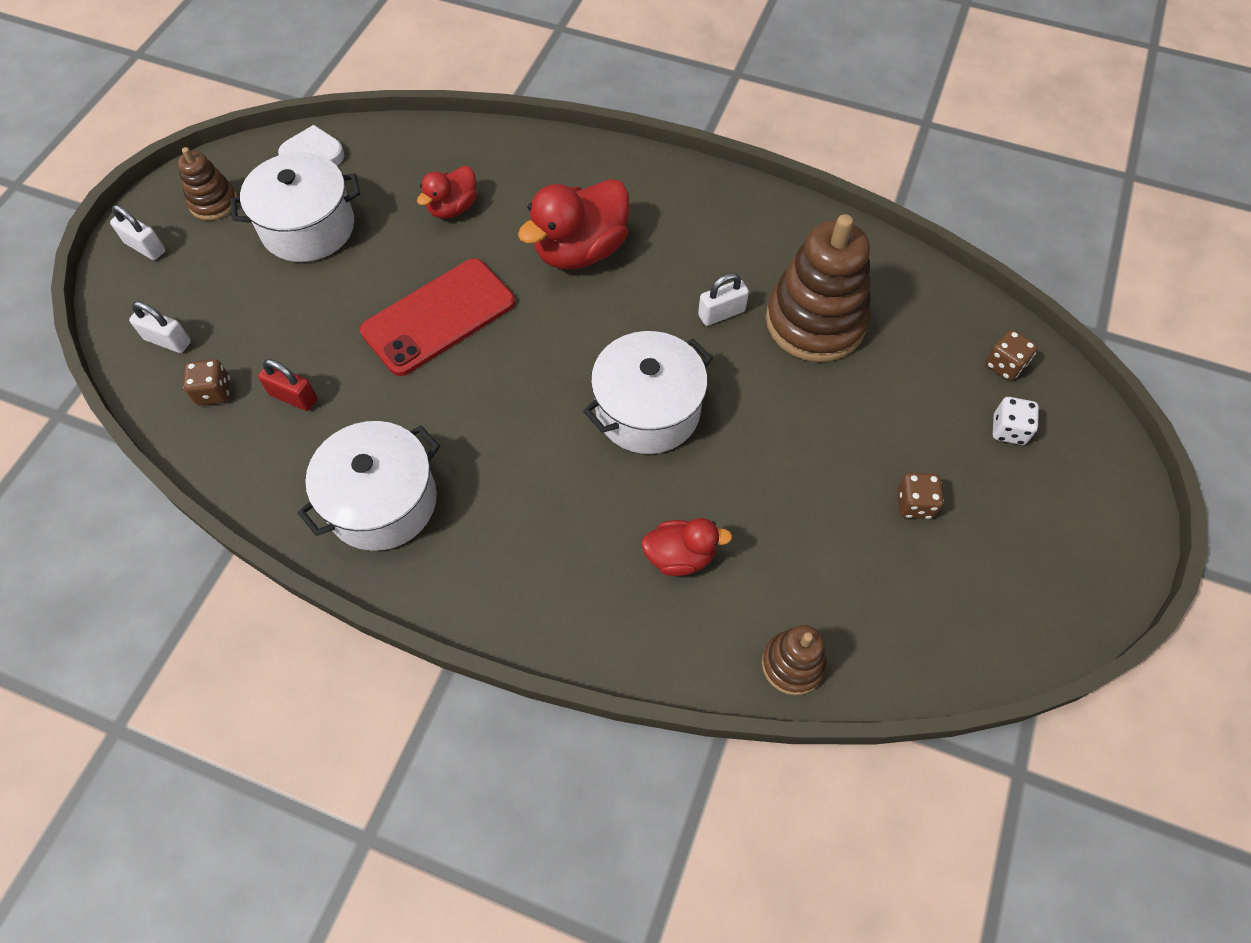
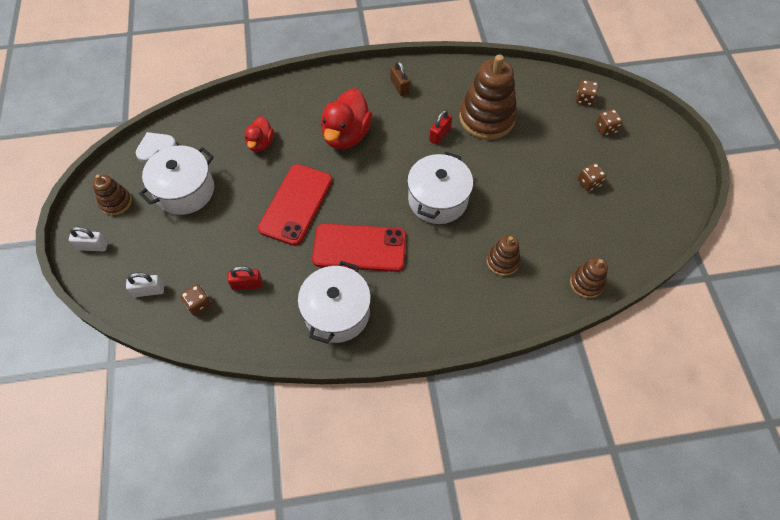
camera: 30 degrees left, 0 degrees up
(481, 424) = (359, 248): none -> red phone
(680, 556) = (502, 261): red duck -> brown stacking toy
(711, 213) = (399, 86): none -> brown padlock
(721, 313) = (439, 135): white padlock -> red padlock
(1008, 430) = (605, 129): white dice -> brown dice

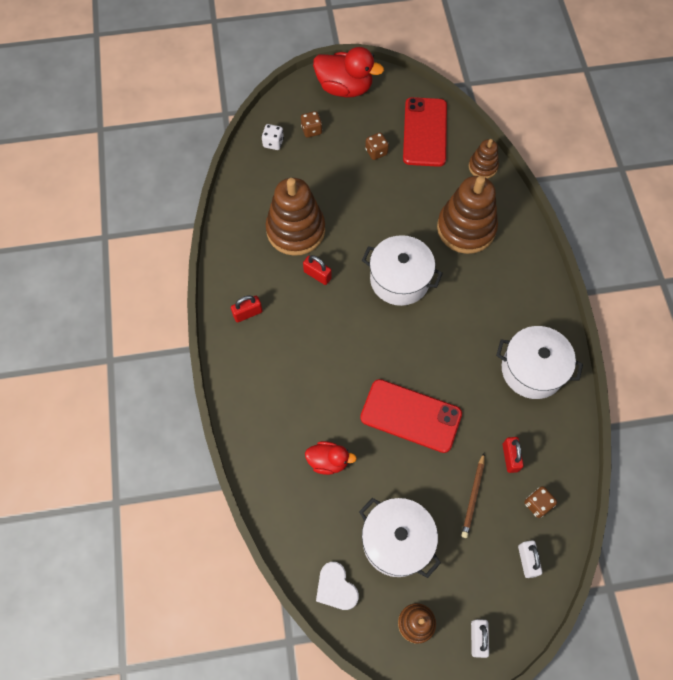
camera: 90 degrees left, 5 degrees up
(214, 250) = (473, 497): none -> brown pencil
(346, 135) = (317, 368): red duck -> red duck (344, 88)
(359, 248) = (460, 351): red phone -> red phone (425, 132)
(399, 86) = (247, 313): brown padlock -> red padlock
(502, 261) = (466, 228): brown stacking toy -> brown stacking toy, size x1.94
(584, 99) = (273, 143): brown dice -> white dice

